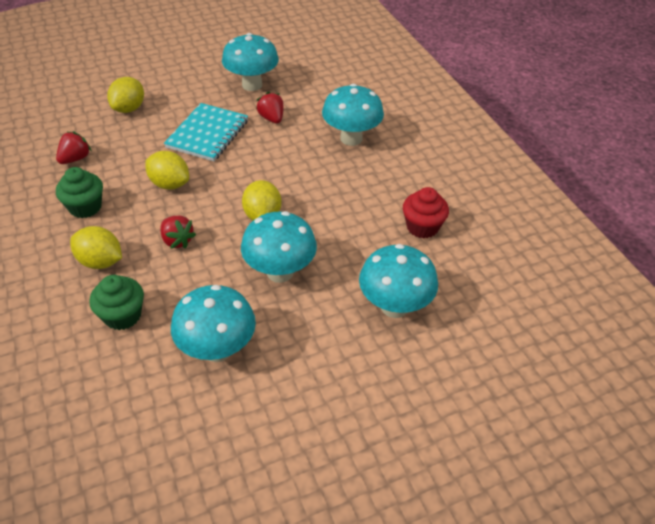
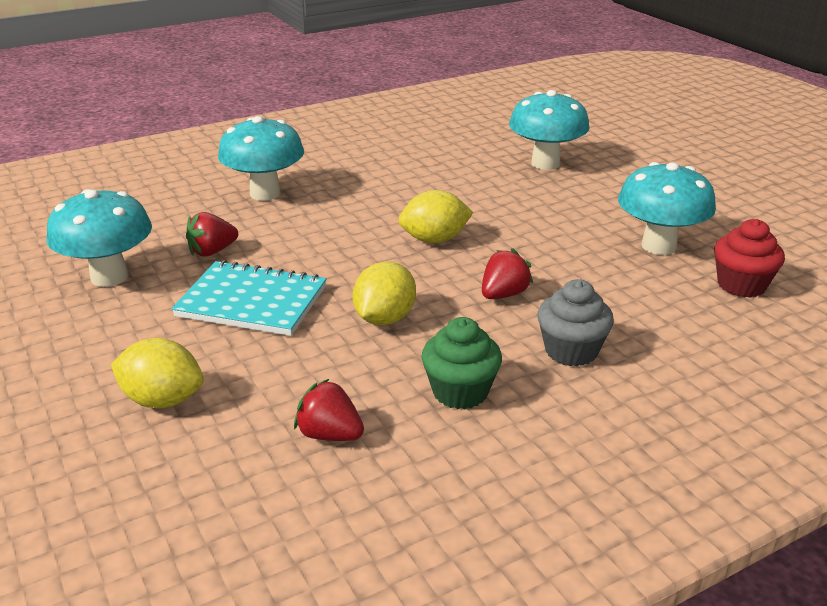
camera: 95 degrees left, 15 degrees down
(100, 261) = (571, 351): yellow lemon -> grey cupcake
(122, 316) = (653, 314): green cupcake -> none
(280, 272) = (527, 221): turquoise mushroom -> none
(422, 227) = (425, 153): red cupcake -> red cupcake (741, 285)

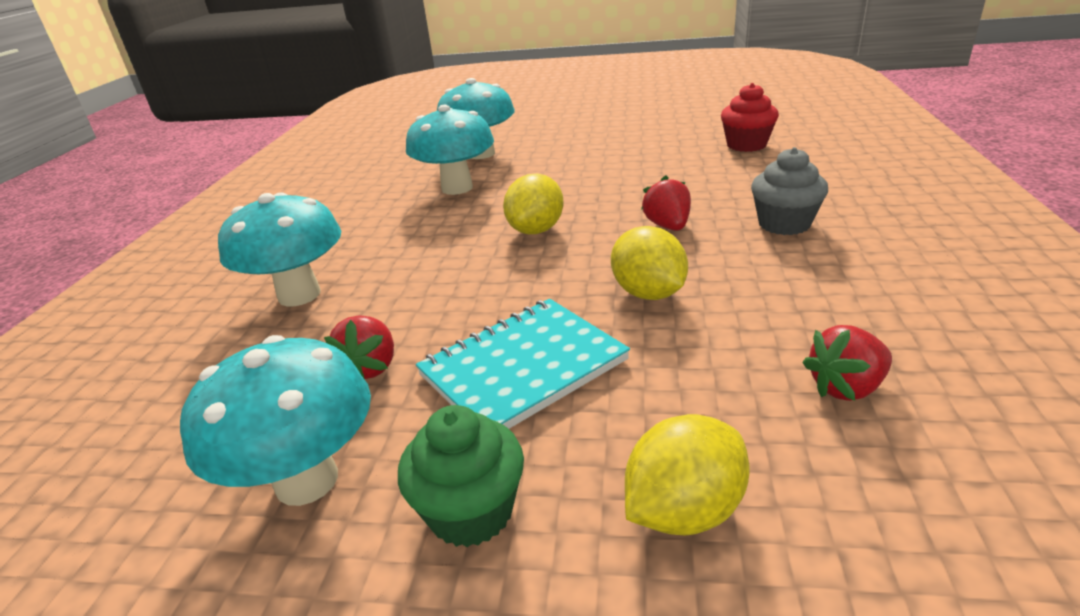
camera: 50 degrees left, 0 degrees up
(460, 392) = (812, 289): green cupcake -> green cupcake (471, 511)
(658, 246) = (663, 153): turquoise mushroom -> turquoise mushroom (457, 188)

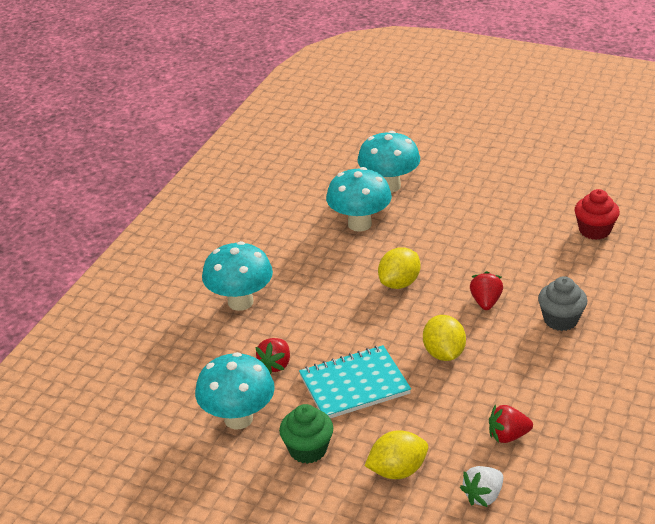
camera: 15 degrees right, 5 degrees up
(902, 520) = (483, 496): none -> white strawberry

